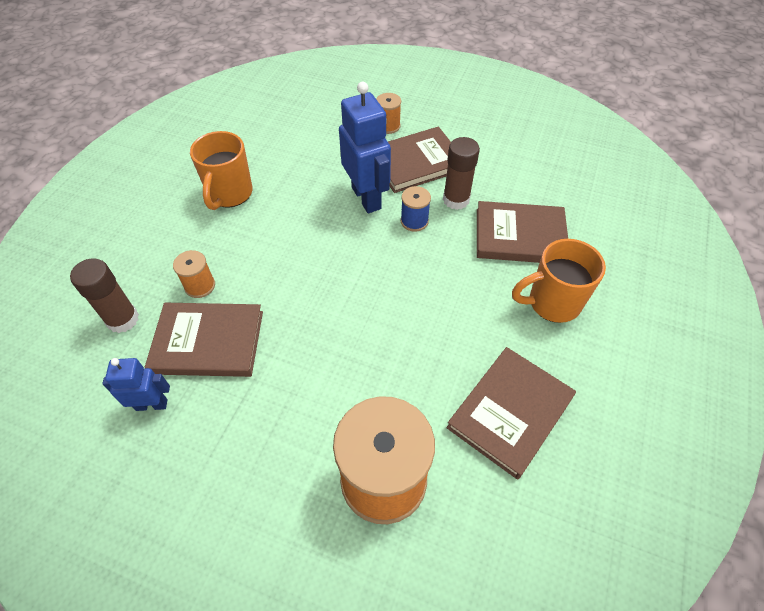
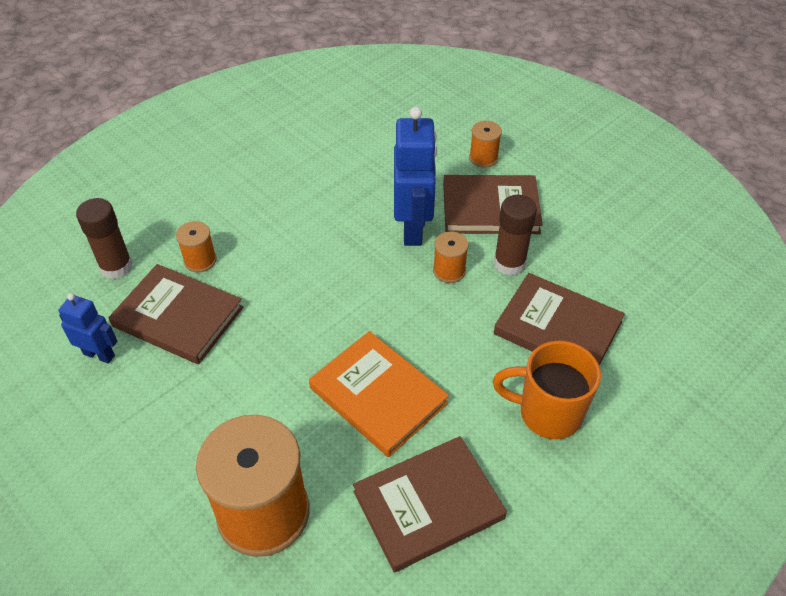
camera: 25 degrees right, 5 degrees down
(229, 194) = (278, 179): orange mug -> none
(414, 221) = (449, 271): blue spool -> orange spool
(419, 341) = (378, 396): none -> orange book

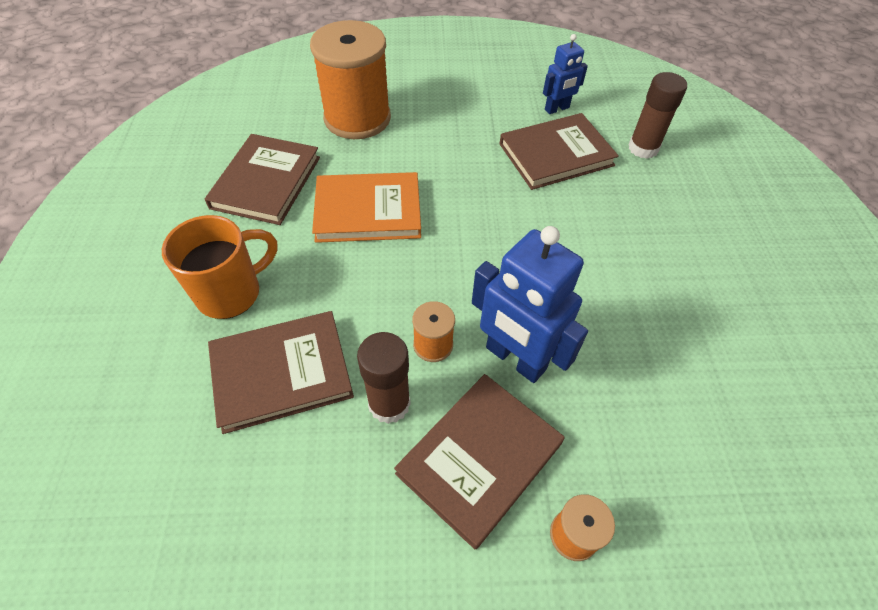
camera: 130 degrees right, 5 degrees up
(200, 260) = (609, 192): orange spool -> none

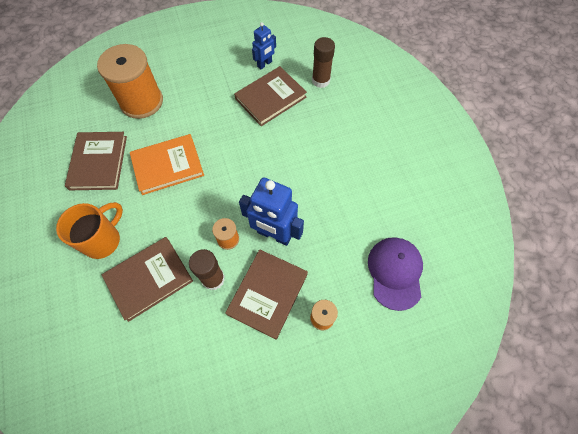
camera: 15 degrees left, 10 degrees up
(735, 490) = (395, 272): none -> purple cap

